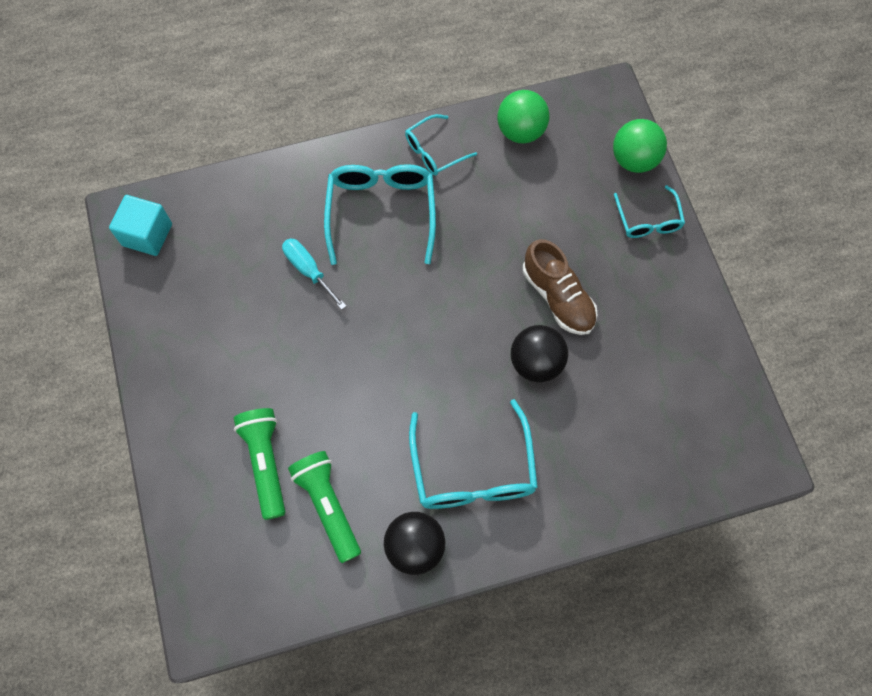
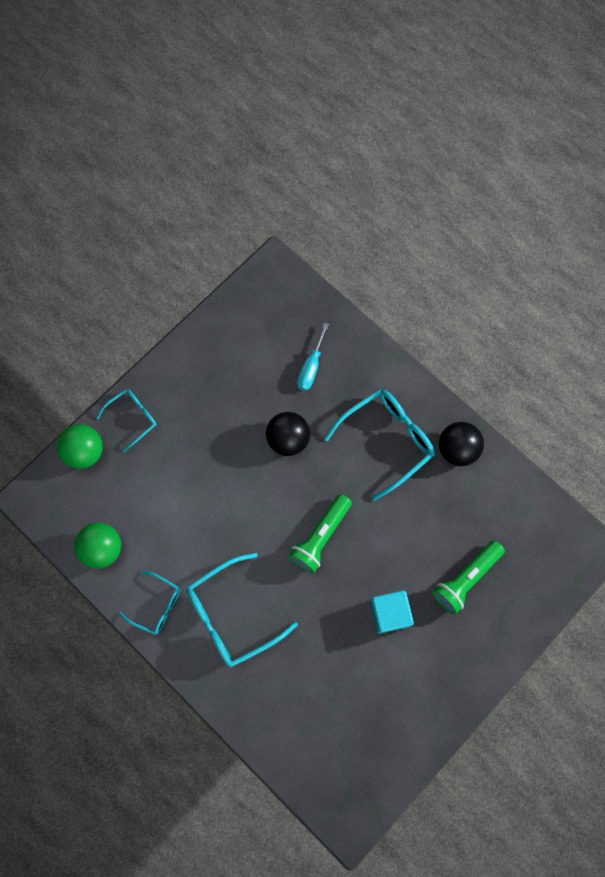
camera: 120 degrees left, 5 degrees up
(147, 235) = (354, 789): turquoise cube -> turquoise cube (389, 613)
(308, 270) = (311, 640): turquoise screwdriver -> turquoise screwdriver (311, 367)
(328, 505) = (467, 519): green flashlight -> green flashlight (320, 537)
(558, 297) = (230, 449): brown shoe -> none

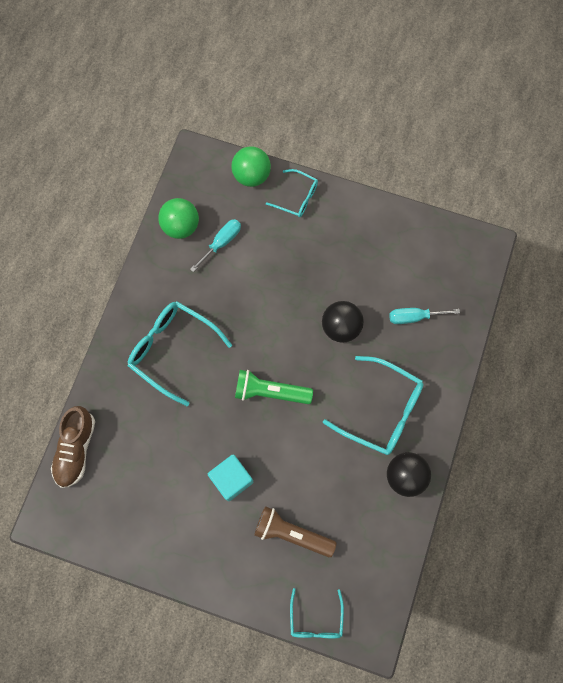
camera: 65 degrees right, 0 degrees up
(142, 515) = (221, 242): none -> turquoise screwdriver
(156, 605) = (154, 288): turquoise glasses -> turquoise glasses (316, 619)
(289, 760) = (76, 449): none -> brown shoe
(465, 578) = (292, 533): green flashlight -> brown flashlight

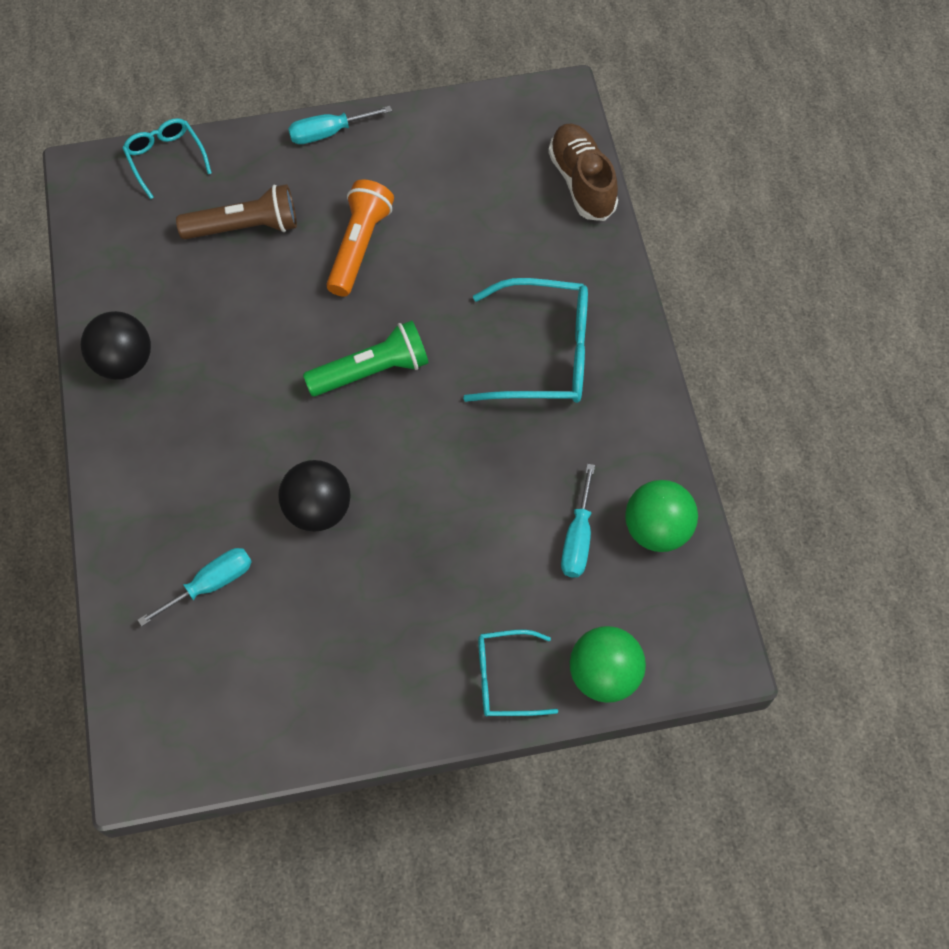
camera: 150 degrees right, 10 degrees down
(203, 579) = (328, 133): none -> turquoise screwdriver
(231, 479) = (359, 246): turquoise cube -> orange flashlight
(382, 410) = (197, 427): turquoise glasses -> none

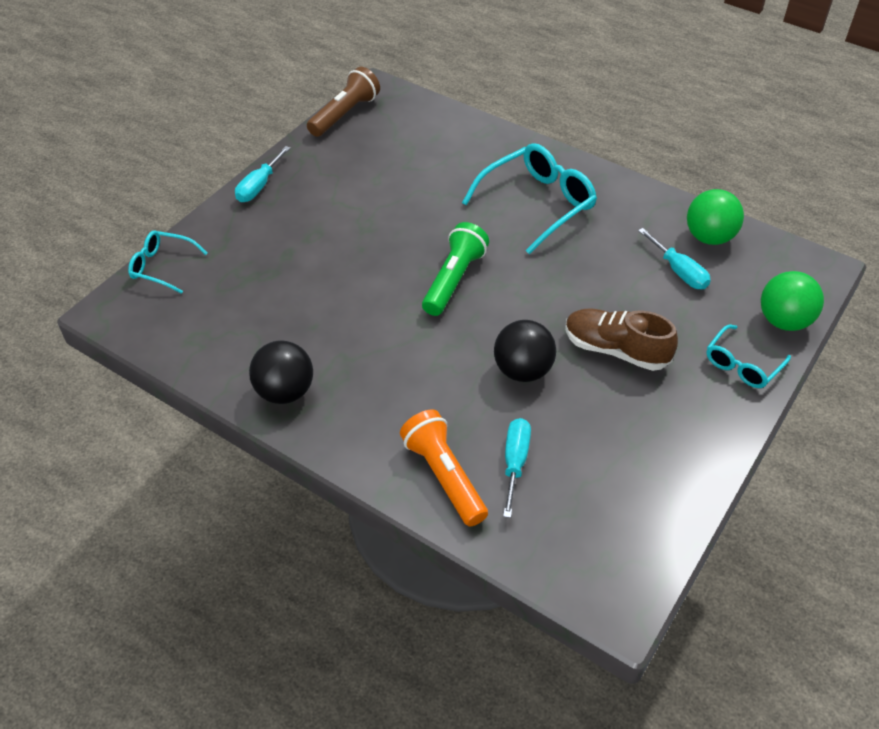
camera: 45 degrees left, 15 degrees down
(245, 227) = (270, 265): brown flashlight -> brown flashlight (345, 114)
(359, 246) = (358, 226): orange flashlight -> orange flashlight (444, 476)
(582, 182) = (444, 117): brown shoe -> brown shoe (615, 350)

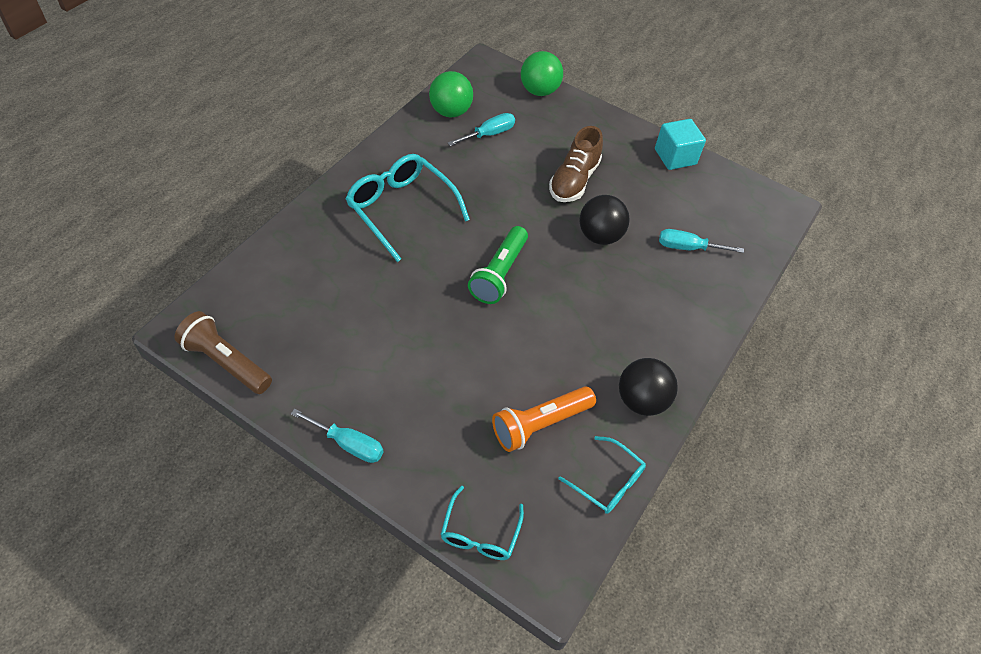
camera: 95 degrees left, 5 degrees up
(444, 476) = (707, 290): orange flashlight -> orange flashlight (539, 424)
(454, 279) = (499, 274): green flashlight -> green flashlight turned 90 degrees counterclockwise
(693, 468) = (675, 157): none -> turquoise cube
(742, 365) = (582, 118): turquoise glasses -> turquoise glasses (608, 482)

